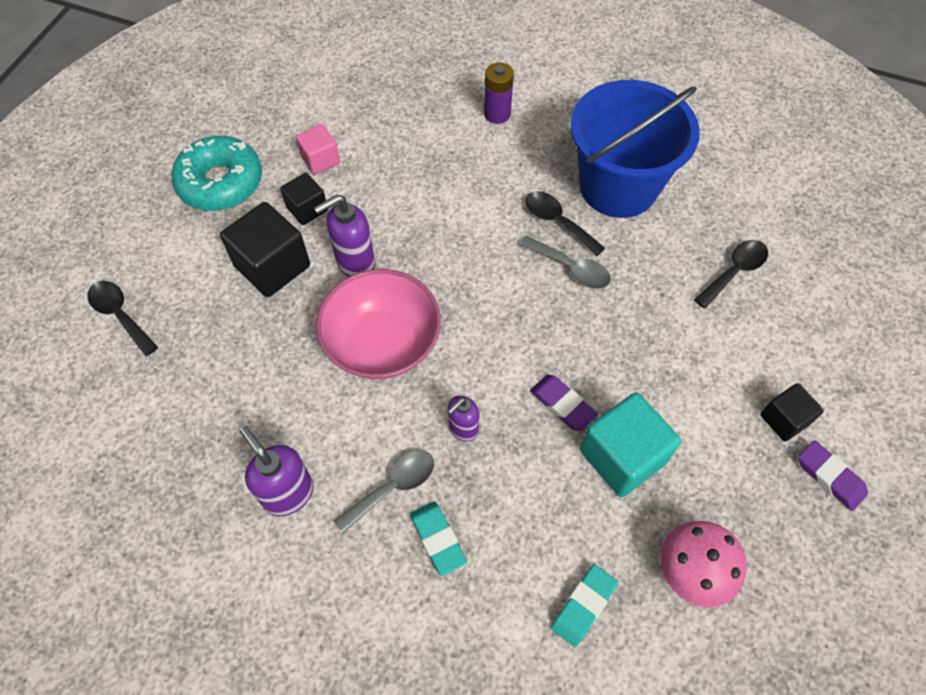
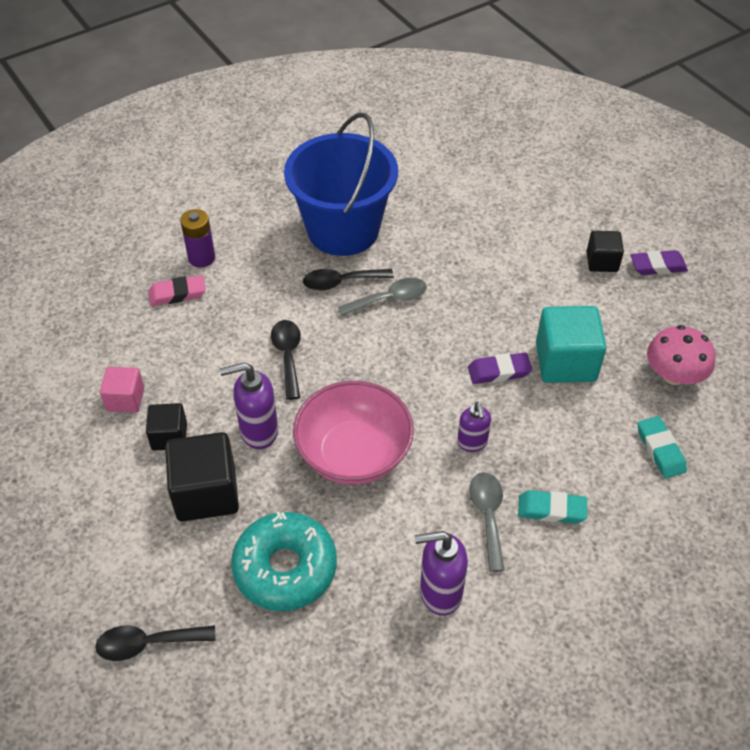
camera: 55 degrees left, 10 degrees down
(221, 183) = (73, 487): turquoise donut -> turquoise donut (285, 568)
(355, 263) = (258, 431): purple soap dispenser -> purple soap dispenser turned 75 degrees clockwise
(447, 123) = (177, 294): none -> pink eraser
(734, 271) = (471, 214): black spoon -> black spoon (288, 356)

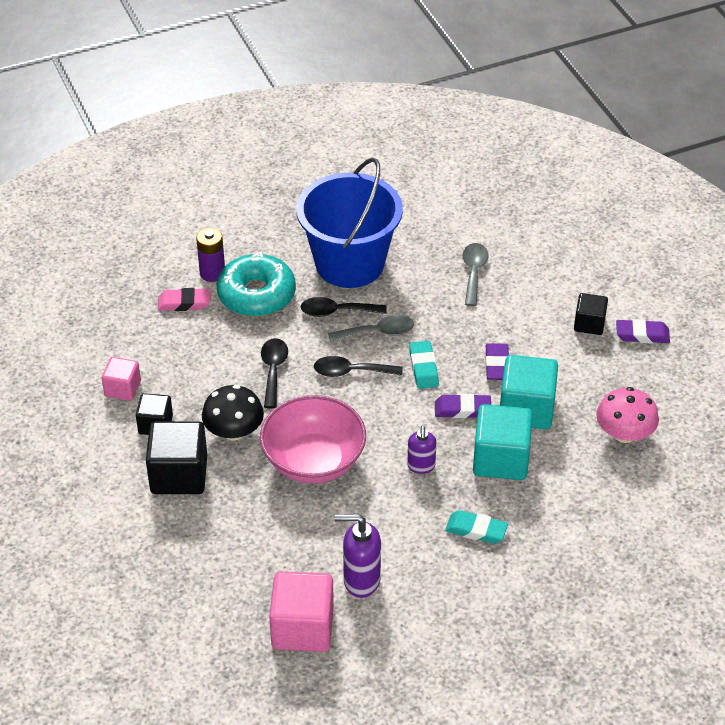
camera: 10 degrees right, 5 degrees down
(147, 644) = (110, 582): black spoon -> black spoon (351, 372)
(258, 431) = (234, 431): purple soap dispenser -> black mushroom
(285, 568) = (234, 543): turquoise donut -> turquoise donut (256, 295)
(387, 666) = (302, 628): none -> pink cube
(488, 516) = (418, 527): grey spoon -> grey spoon (473, 272)
(521, 317) = (497, 365): none -> purple eraser
(555, 422) = (501, 459): none -> turquoise cube
(660, 450) = (590, 495): turquoise eraser -> turquoise eraser (423, 368)

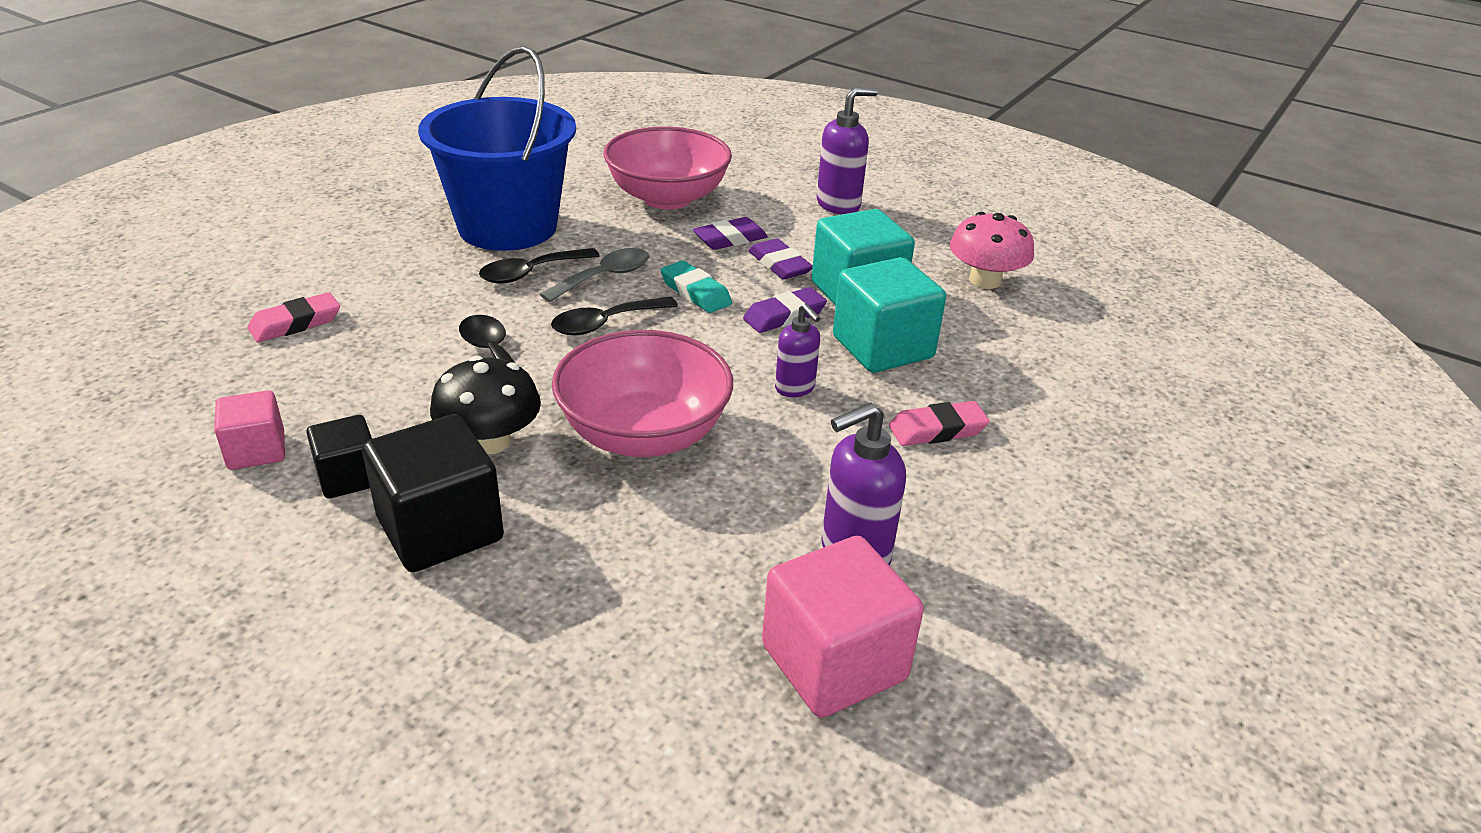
camera: 35 degrees left, 10 degrees down
(212, 273) = (318, 283): purple battery -> none
(256, 295) = (402, 286): turquoise donut -> none
(473, 272) = (667, 198): grey spoon -> pink bowl
(476, 530) = (937, 430): turquoise eraser -> pink eraser
(589, 324) = (839, 205): black cube -> purple soap dispenser
(642, 334) = (901, 199): purple eraser -> purple eraser (730, 239)

